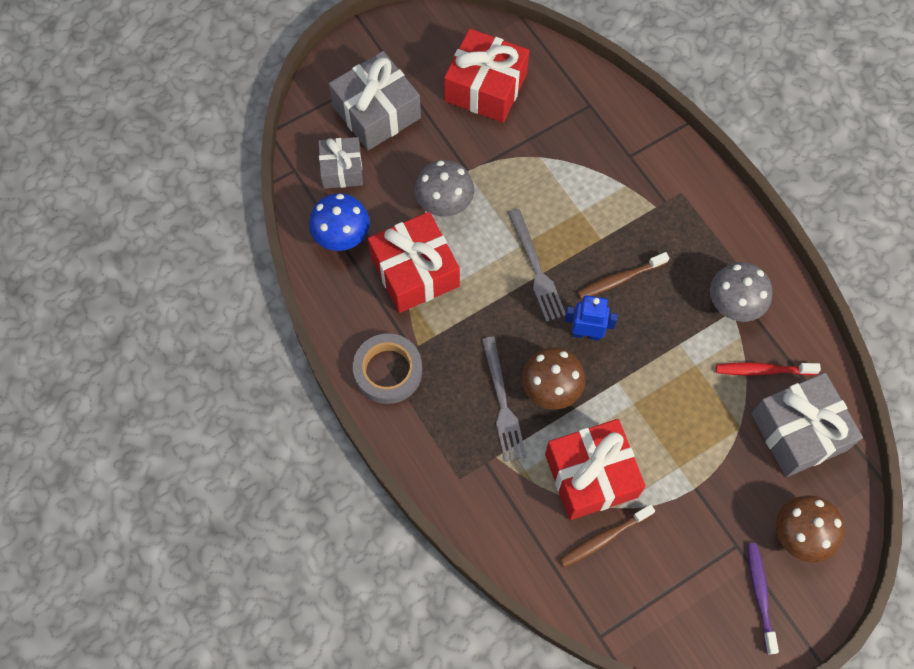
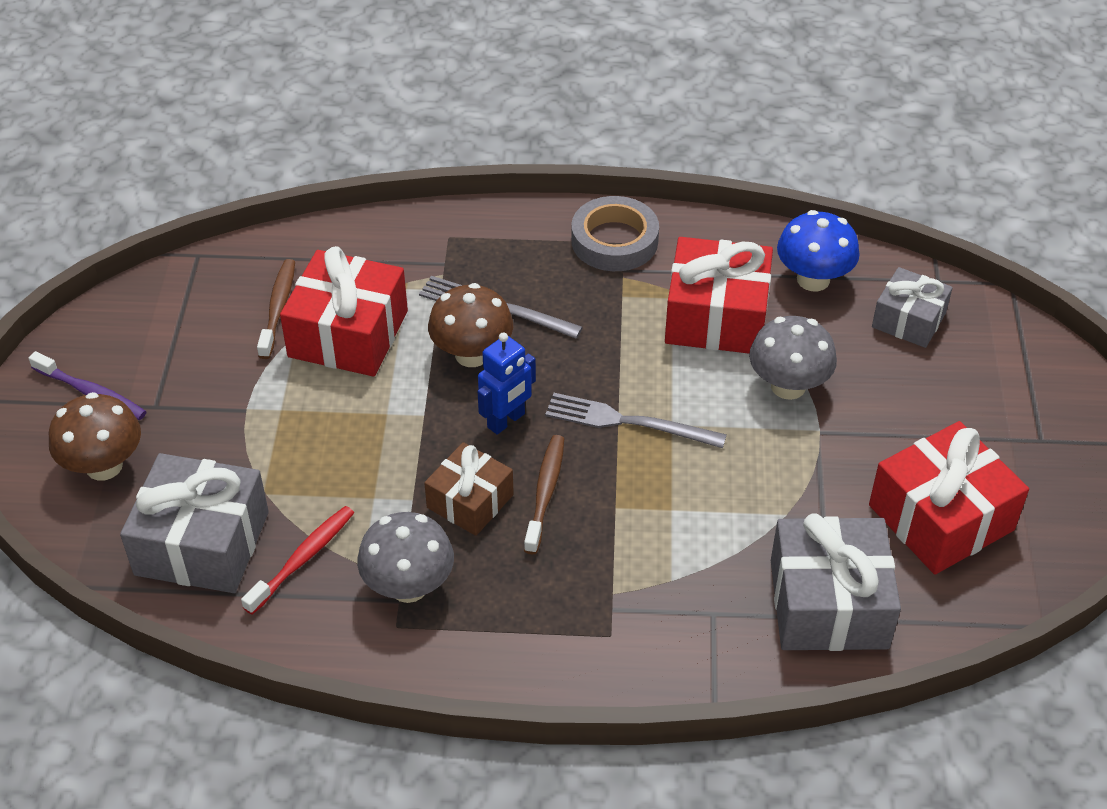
camera: 125 degrees right, 20 degrees down
(376, 112) = (974, 389): grey gift -> grey gift (828, 604)
(656, 313) = (470, 501): none -> brown gift

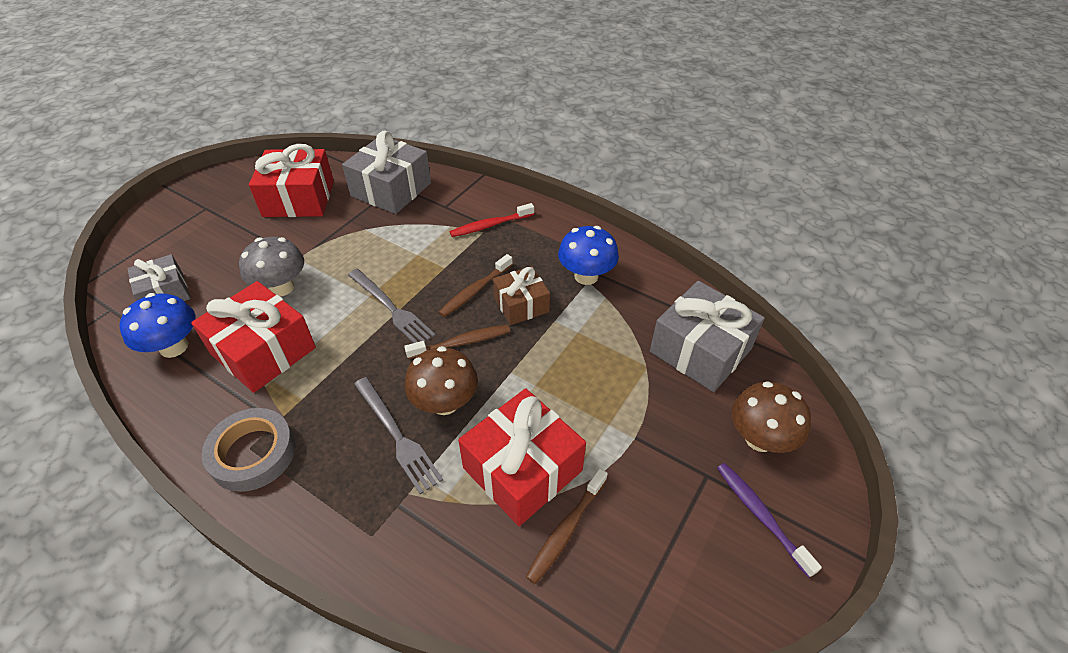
camera: 150 degrees left, 0 degrees up
(303, 559) = (639, 314): red toothbrush -> red toothbrush (490, 225)
(408, 586) = (586, 276): grey mushroom -> blue mushroom
(506, 421) = (461, 343): blue robot -> brown toothbrush

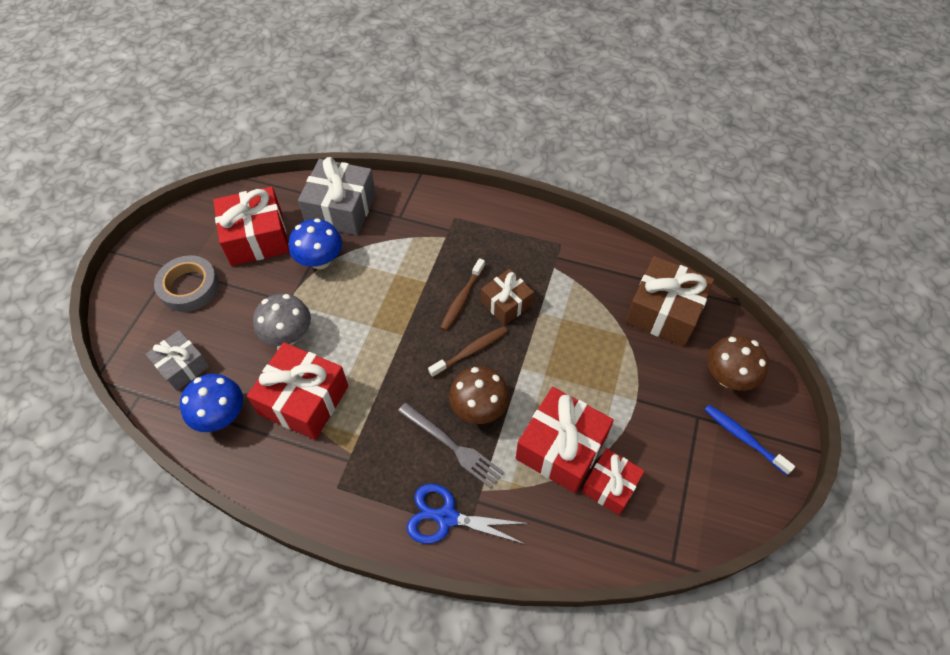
camera: 15 degrees left, 10 degrees up
(253, 453) = (342, 491): grey tape -> grey tape (189, 287)
(354, 514) = (447, 517): none -> blue scissors
(391, 308) = (397, 333): grey fork -> none
(490, 225) = (449, 228): red toothbrush -> none
(566, 529) = (610, 486): brown toothbrush -> red gift
(586, 276) = (551, 263): blue mushroom -> blue mushroom (320, 260)
(700, 350) = (664, 312): grey gift -> brown gift
(761, 516) = (743, 438): purple toothbrush -> blue toothbrush

